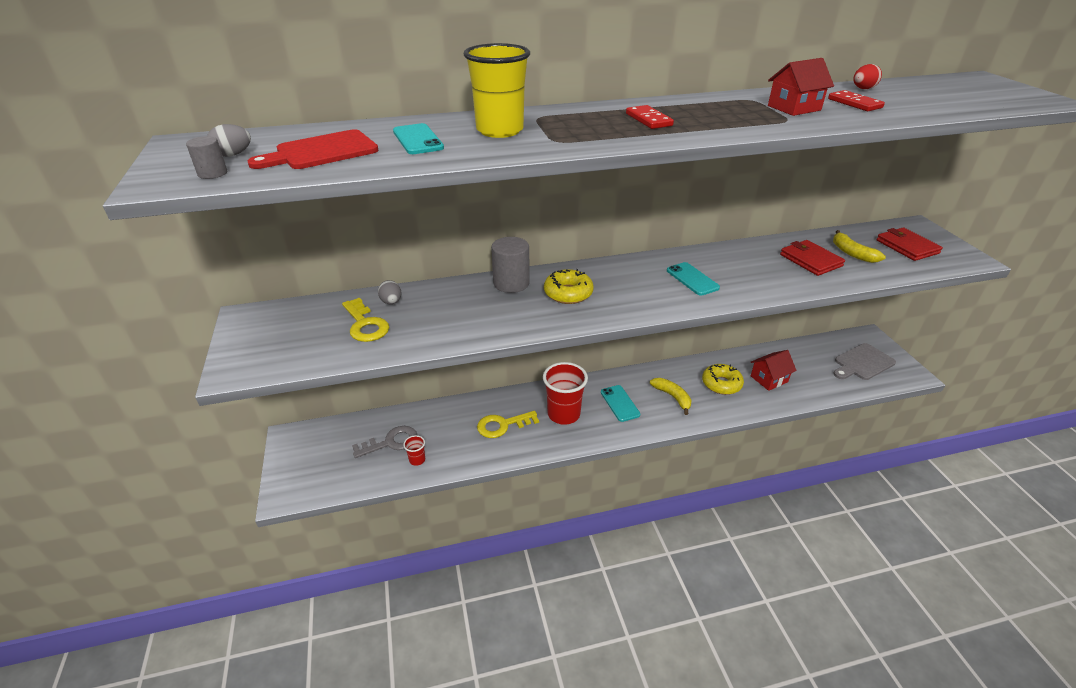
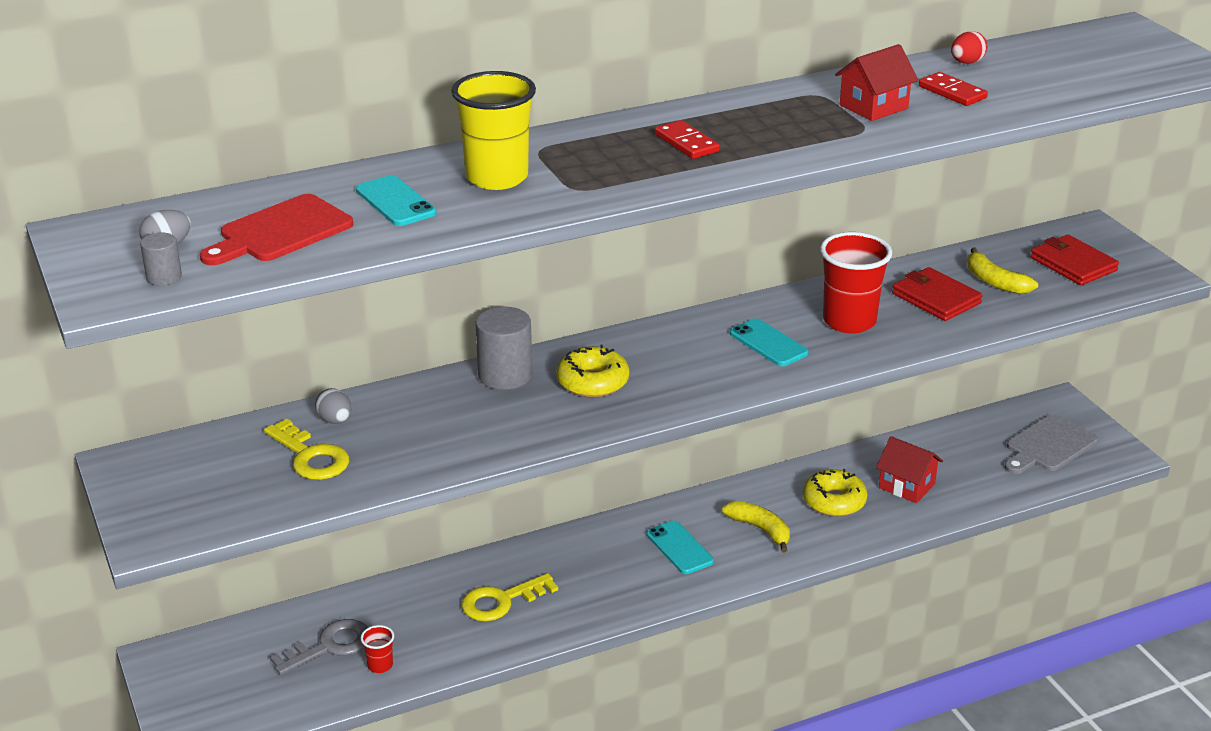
camera: 10 degrees left, 5 degrees down
(563, 414) = (594, 574): red cup -> red cup (849, 321)
(769, 379) = (906, 486): red house -> red house turned 75 degrees clockwise

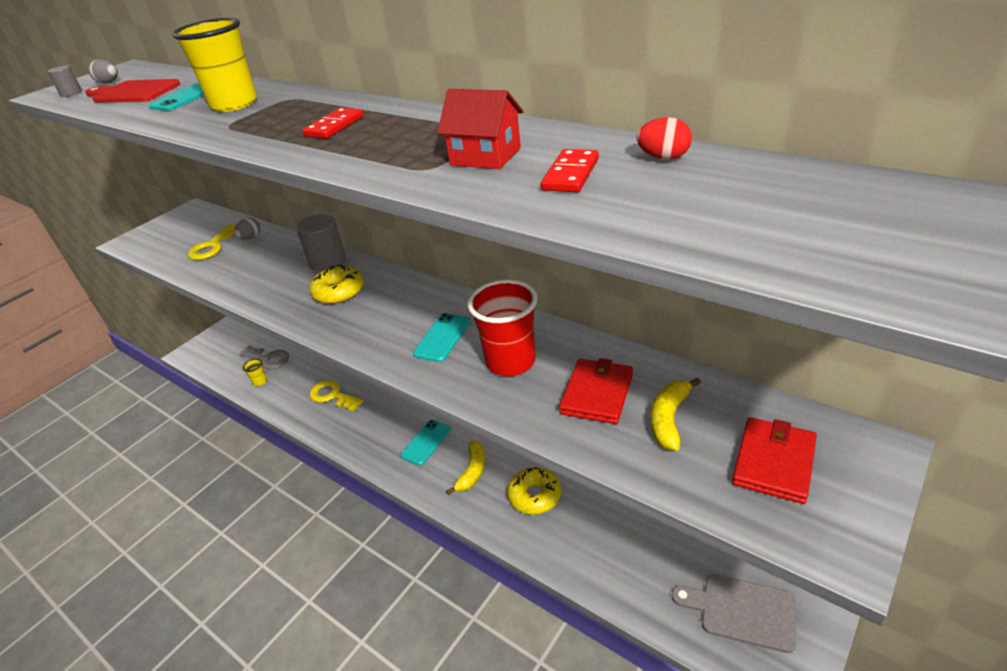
camera: 65 degrees right, 5 degrees up
(380, 665) = (260, 381): red cup -> yellow cup
(906, 486) = (590, 531): red house -> none

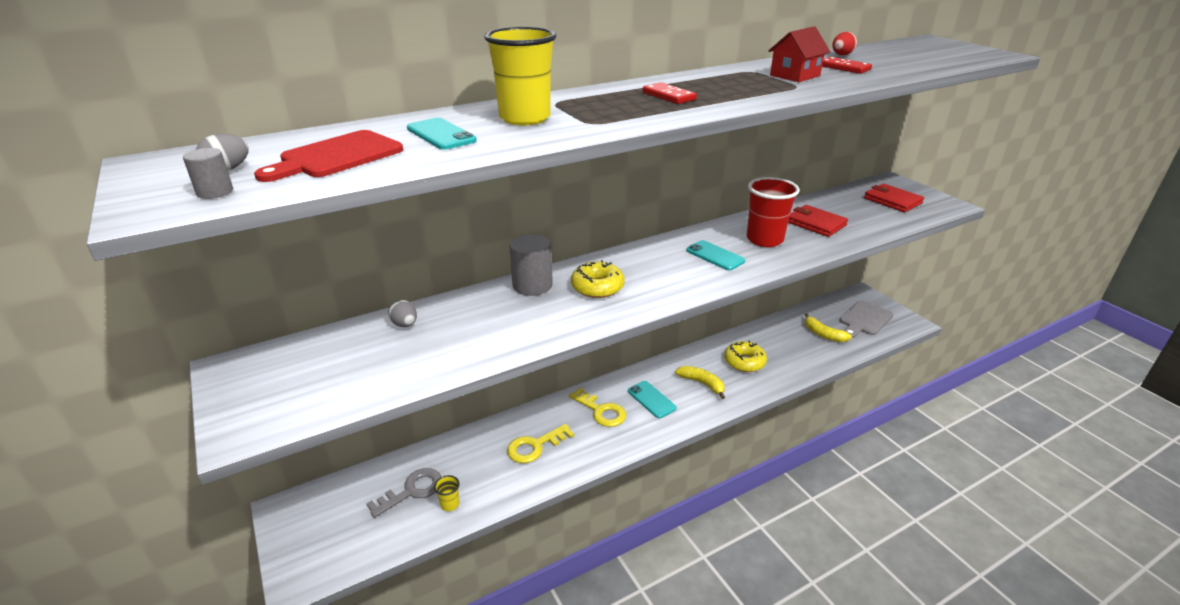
camera: 70 degrees left, 5 degrees down
(212, 246) = (384, 354): yellow key -> yellow key (601, 411)
(669, 419) = (849, 212): yellow banana -> yellow banana (823, 334)

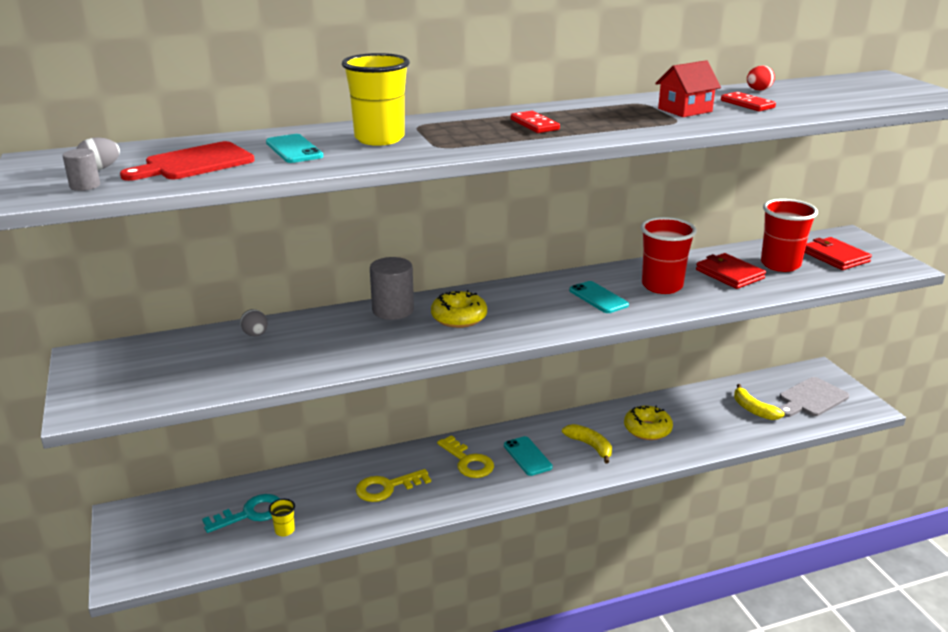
camera: 10 degrees right, 5 degrees down
(412, 491) = (250, 513): grey key -> turquoise key
(852, 211) = (780, 264): none -> red cup

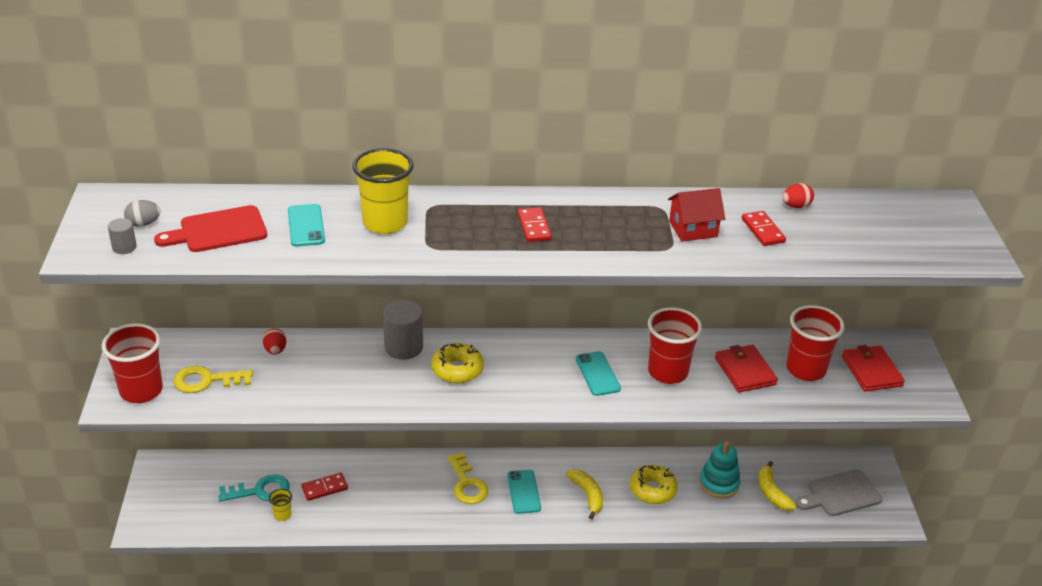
camera: 15 degrees right, 10 degrees up
(111, 393) = (141, 391): none -> red cup
(255, 334) = (275, 350): grey egg -> red egg
(321, 496) = (324, 488): none -> red domino
(387, 487) = (384, 493): yellow key -> yellow key (206, 380)
(703, 412) = (719, 483): none -> turquoise stacking toy

